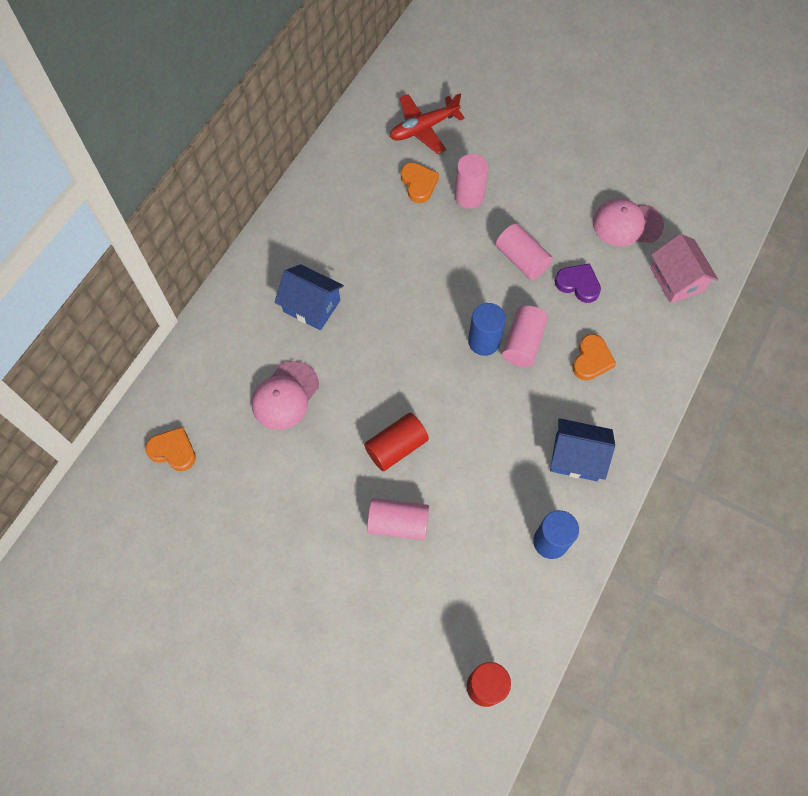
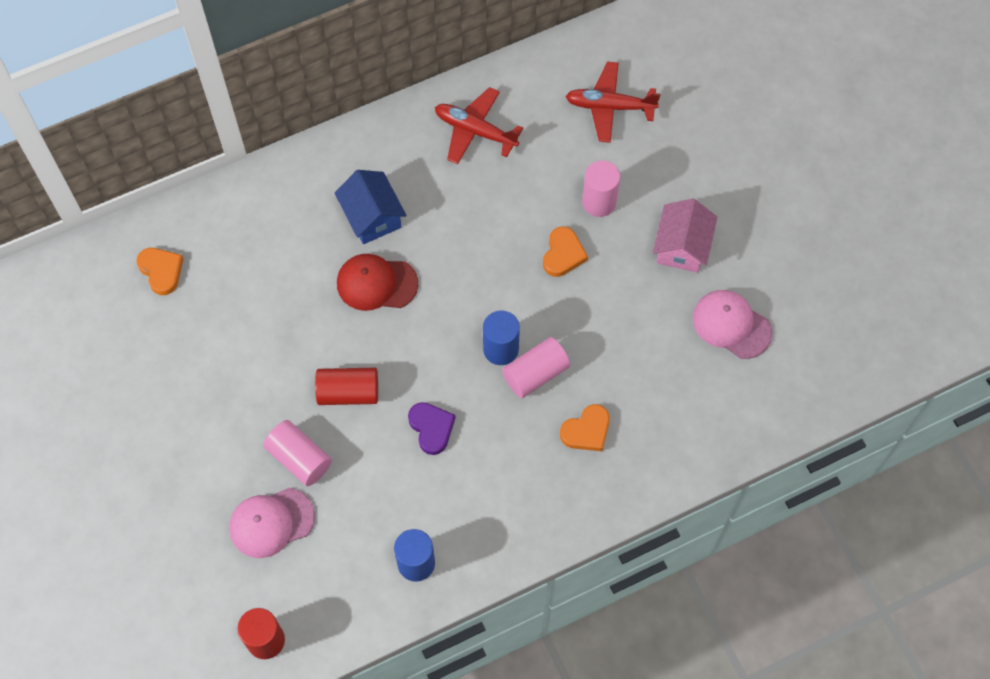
camera: 35 degrees right, 0 degrees up
(285, 395) = (288, 284): pink cap -> pink cap (271, 522)
(340, 200) = (475, 131): none -> red plane
(354, 352) = (376, 283): none -> red cap
(418, 184) = (560, 160): orange heart -> orange heart (563, 254)
(521, 260) = (599, 295): pink cylinder -> none
(576, 457) = (499, 507): blue house -> none
(578, 284) = (633, 352): purple heart -> purple heart (431, 428)
(676, 279) = (734, 409): pink house -> pink house (682, 246)

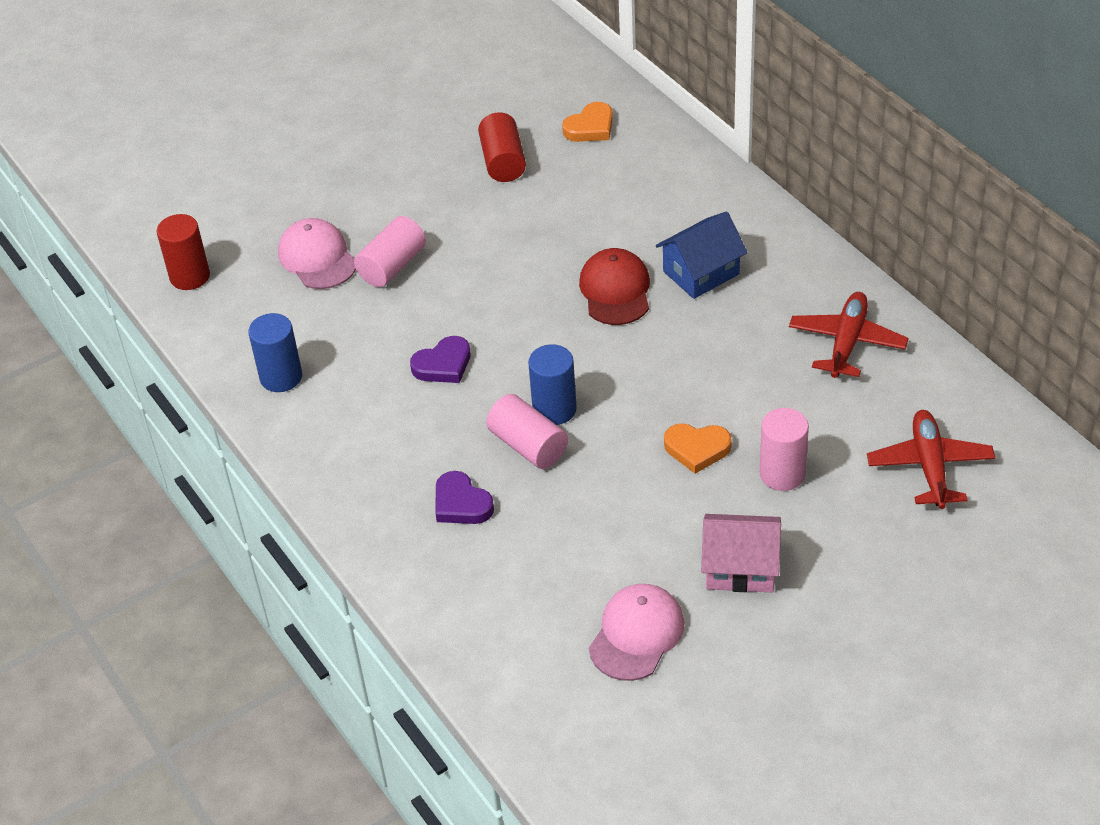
camera: 85 degrees right, 20 degrees down
(348, 392) = (476, 290): red cylinder -> red cylinder (503, 161)
(586, 431) = (461, 503): orange heart -> purple heart

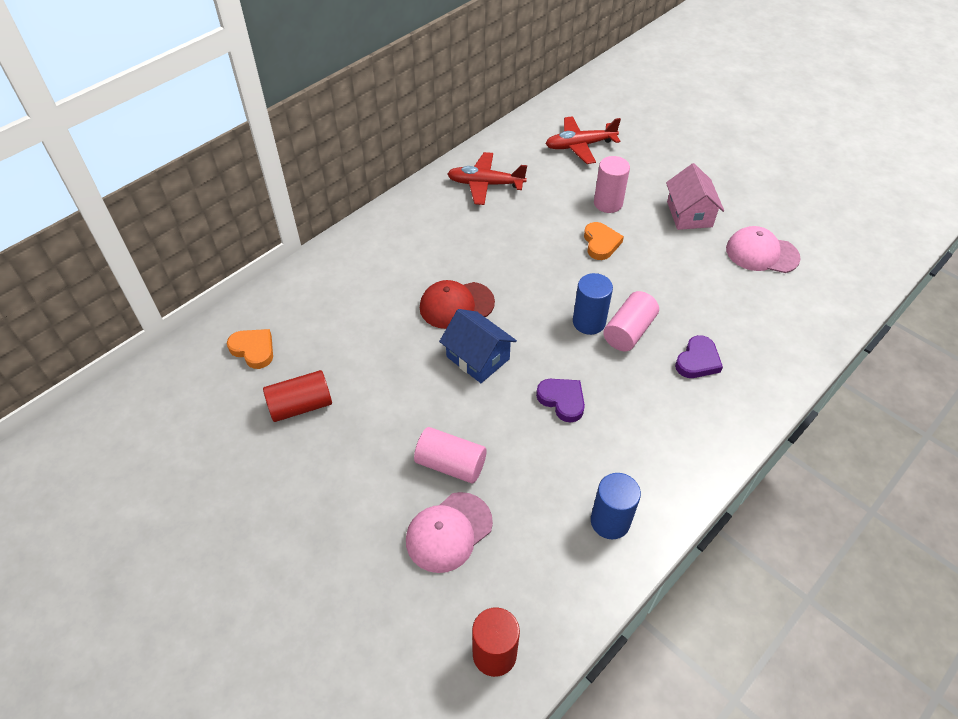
camera: 105 degrees left, 5 degrees up
(701, 273) = (429, 260): blue house -> blue house (478, 358)

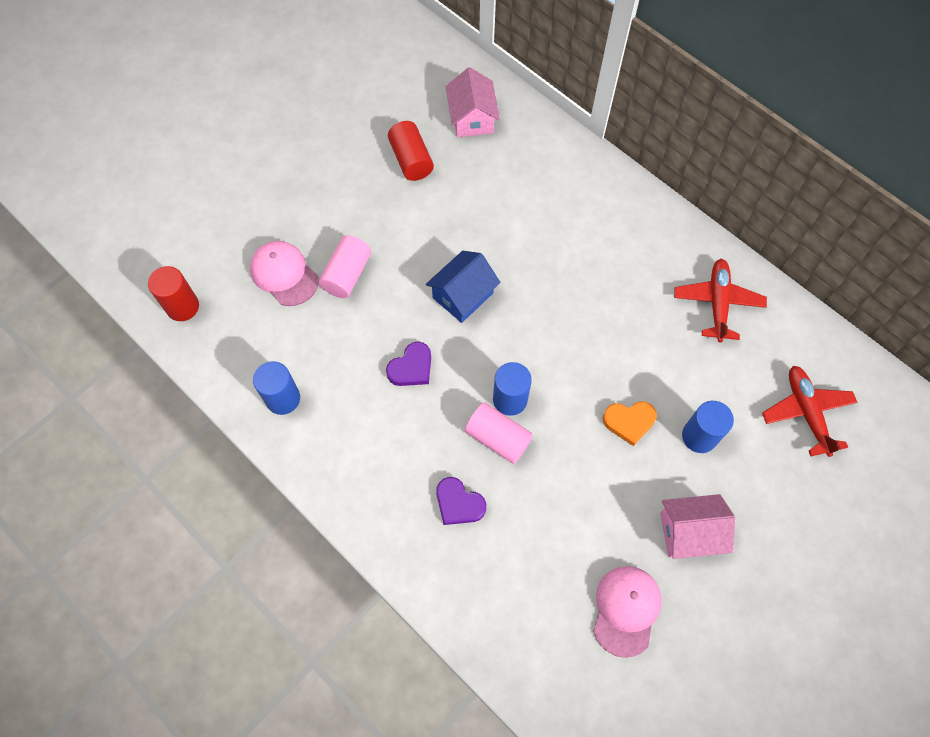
camera: 90 degrees right, 15 degrees up
(253, 350) = (472, 118): orange heart -> pink house
(456, 305) = (530, 276): red cap -> none
(608, 203) = (699, 436): pink cylinder -> blue cylinder

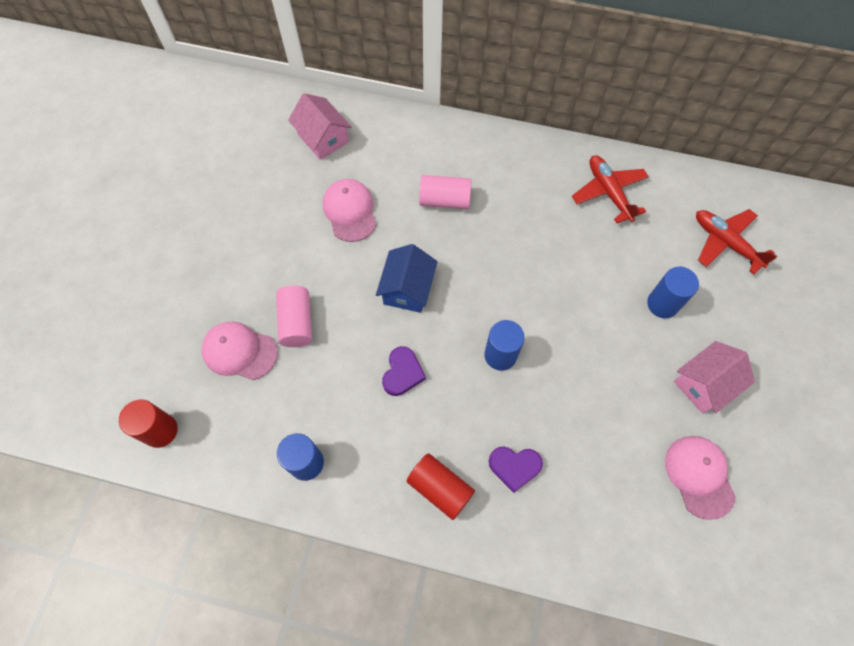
camera: 30 degrees left, 0 degrees up
(411, 160) = (292, 197): red cylinder -> red cylinder (440, 488)
(454, 198) = (350, 211): none -> pink cap
(498, 438) = (511, 393): pink cylinder -> pink cylinder (445, 200)
(629, 422) = (604, 322): orange heart -> none

